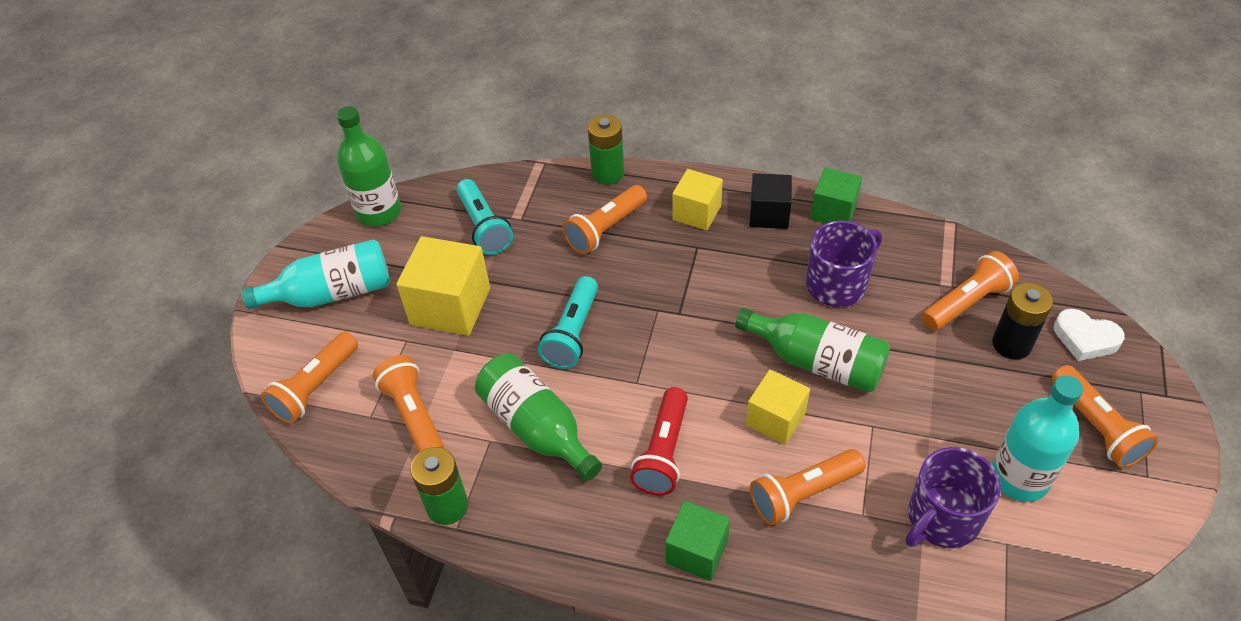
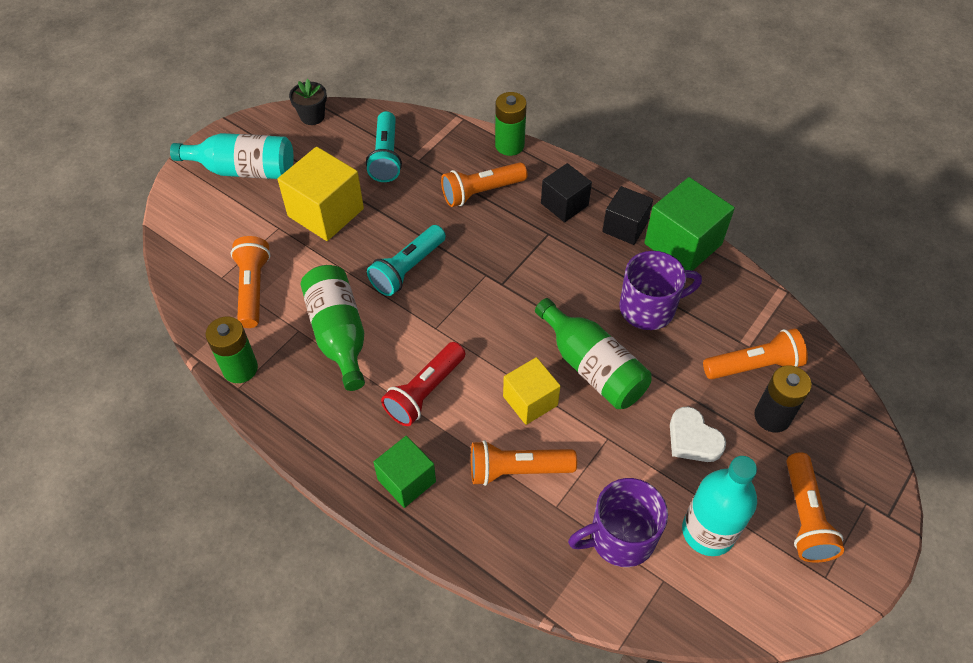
camera: 20 degrees right, 5 degrees up
(315, 388) = (194, 240): orange flashlight -> none
(379, 212) = (312, 116): green bottle -> black flower pot
(696, 213) = (564, 204): yellow cube -> black cube
(833, 211) = (683, 244): green cube -> green cube, size x1.58
(1085, 338) = (843, 437): white heart -> white heart (693, 439)

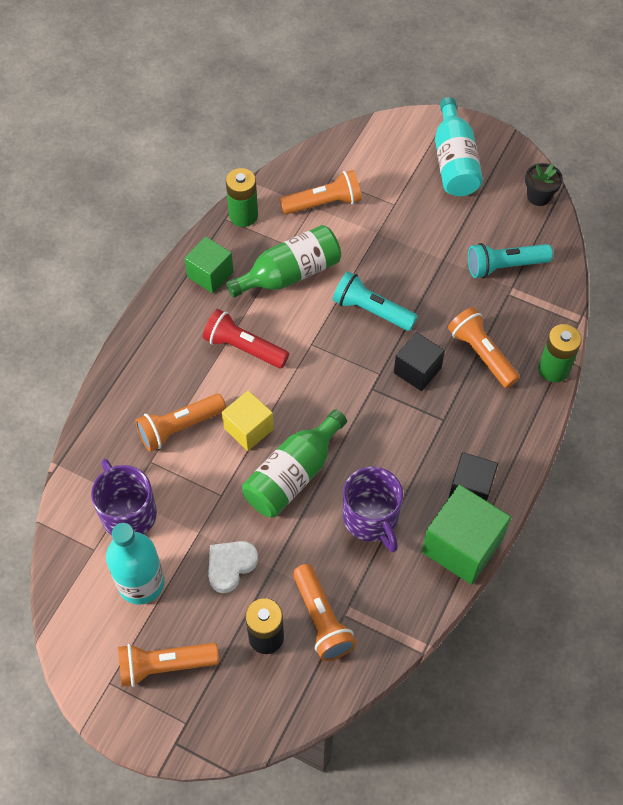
camera: 80 degrees right, 5 degrees up
(326, 212) = (421, 234): yellow cube -> none
(406, 480) = (160, 350): green cube -> green cube (210, 274)
(517, 470) = (179, 428): orange flashlight -> orange flashlight turned 105 degrees counterclockwise
(564, 204) = (486, 429): black cube -> black cube (417, 370)

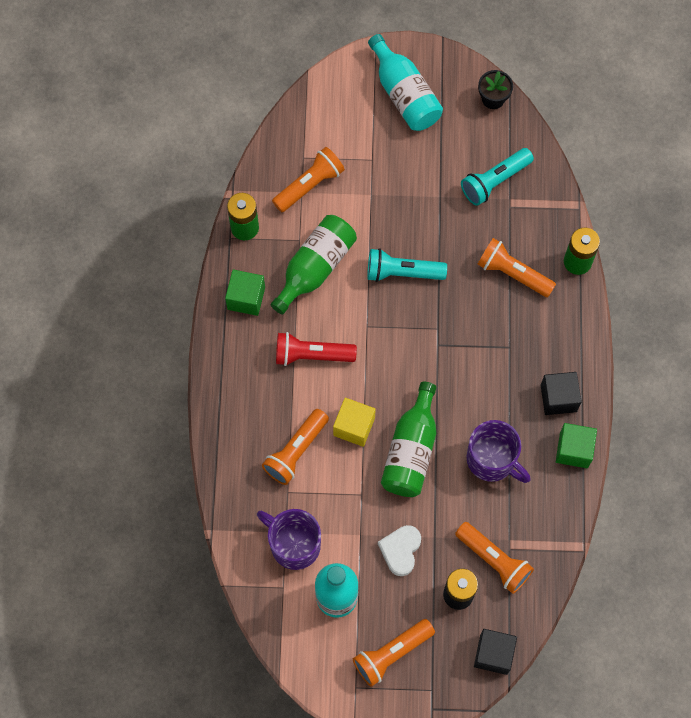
camera: 25 degrees left, 10 degrees up
(417, 370) = (467, 312): black cube -> black cube (493, 654)
(462, 546) = (573, 450): green cube -> green cube, size x0.63

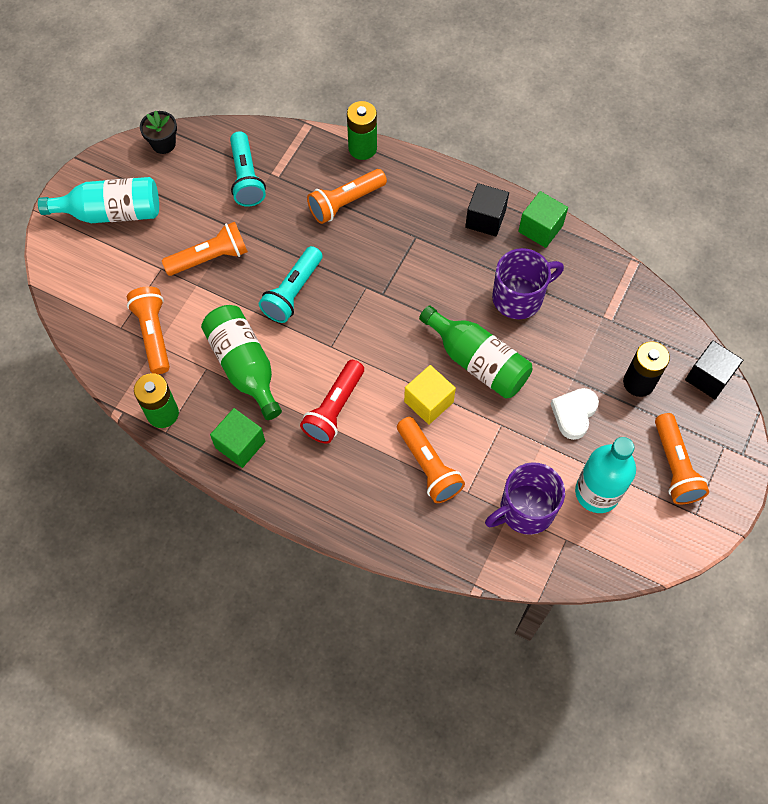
camera: 65 degrees left, 5 degrees down
(400, 550) = (574, 414): white heart -> white heart turned 75 degrees clockwise
(494, 560) = (618, 338): orange flashlight -> orange flashlight (210, 258)

